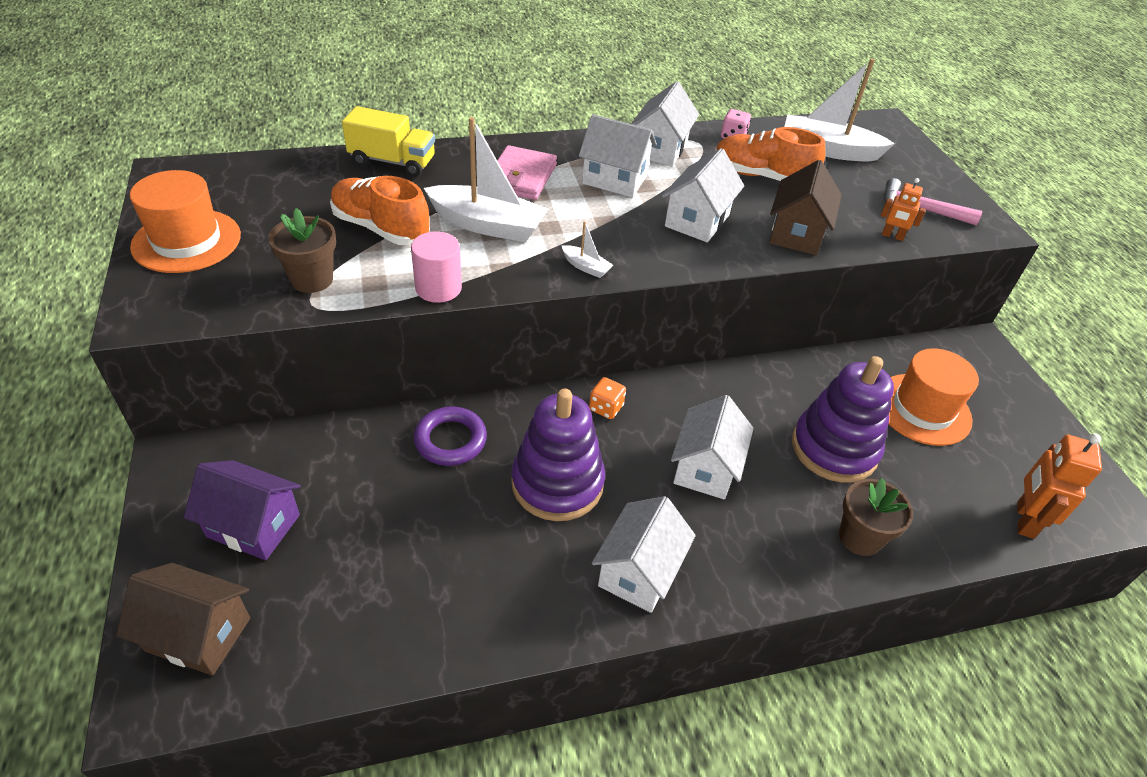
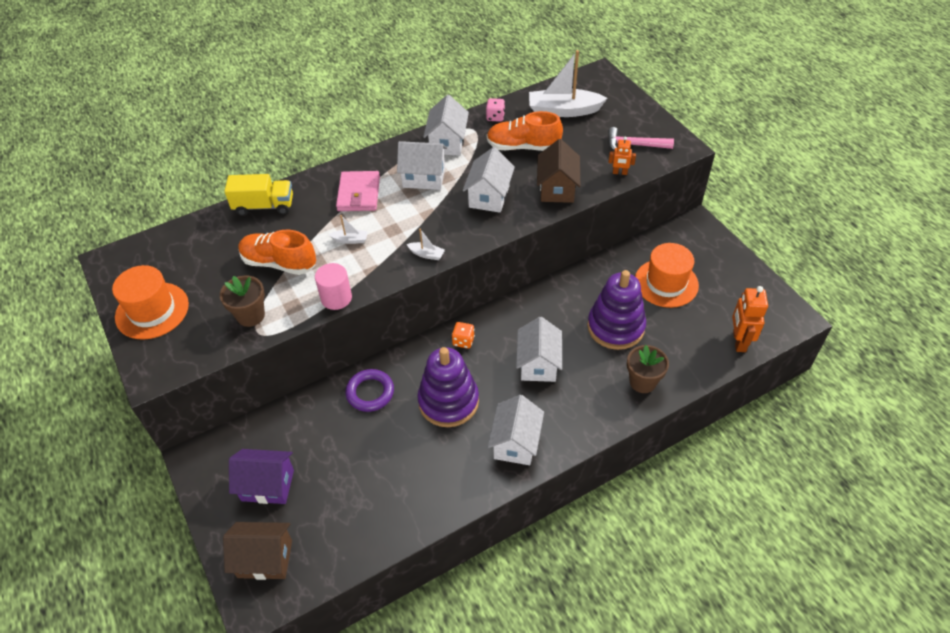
camera: 10 degrees left, 5 degrees up
(487, 225) = (350, 240): white boat -> white boat, size x0.44

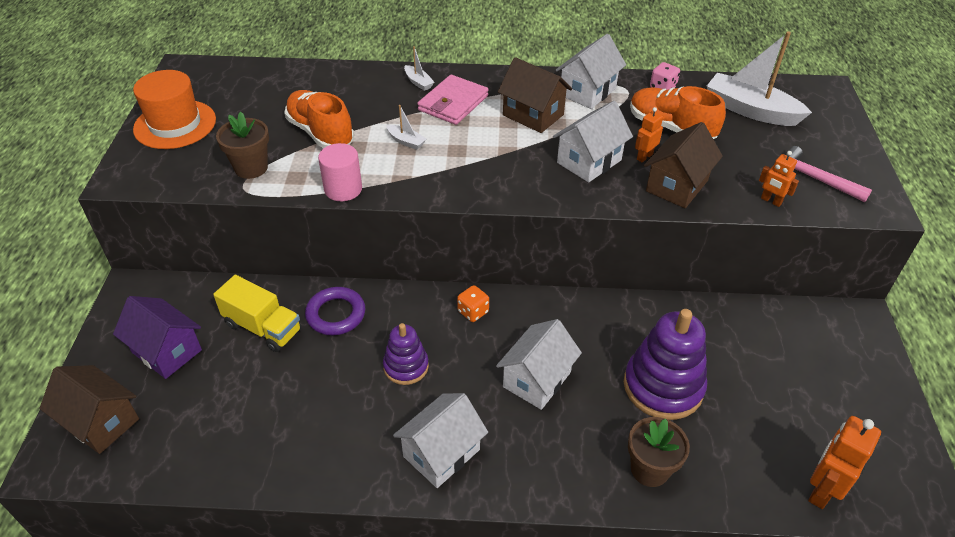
camera: 30 degrees right, 5 degrees down
(264, 206) = (354, 78): yellow truck -> yellow truck (263, 327)
(424, 178) = (533, 115): white house -> brown house
(426, 254) = (471, 189): white boat -> white boat (418, 82)
(448, 401) = (406, 366): purple stacking toy -> purple stacking toy, size x0.58
(522, 176) = (644, 157): none -> orange robot
(666, 283) = (768, 368): orange hat -> none

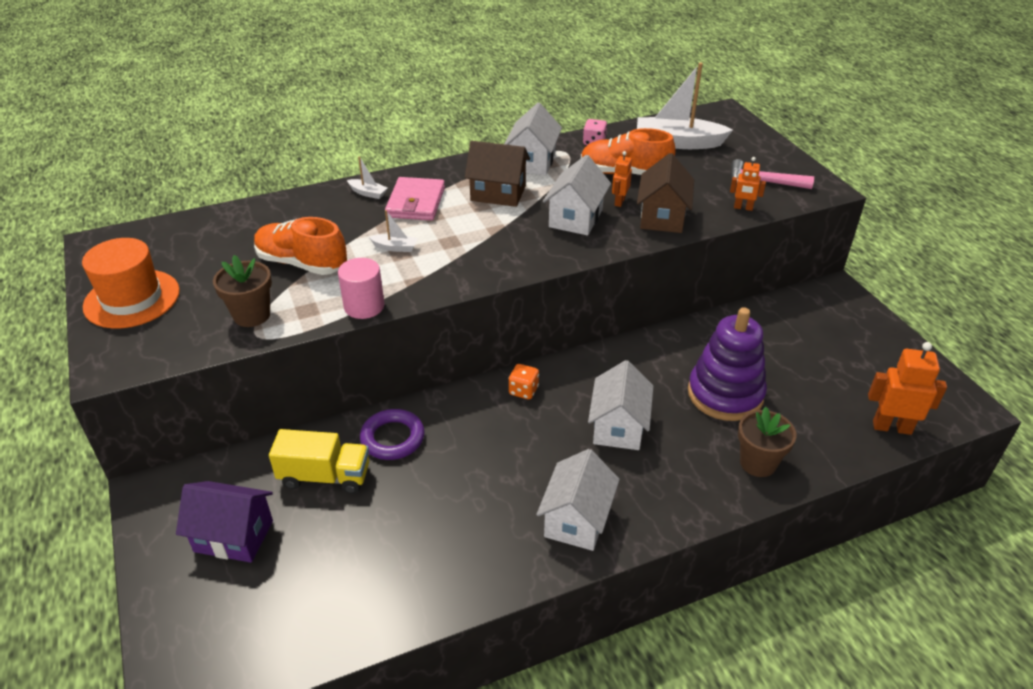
camera: 25 degrees left, 5 degrees down
(101, 422) = (206, 631): brown house -> none
(406, 366) = (493, 459): purple stacking toy -> none
(821, 490) = (891, 427): orange robot -> orange robot turned 90 degrees clockwise

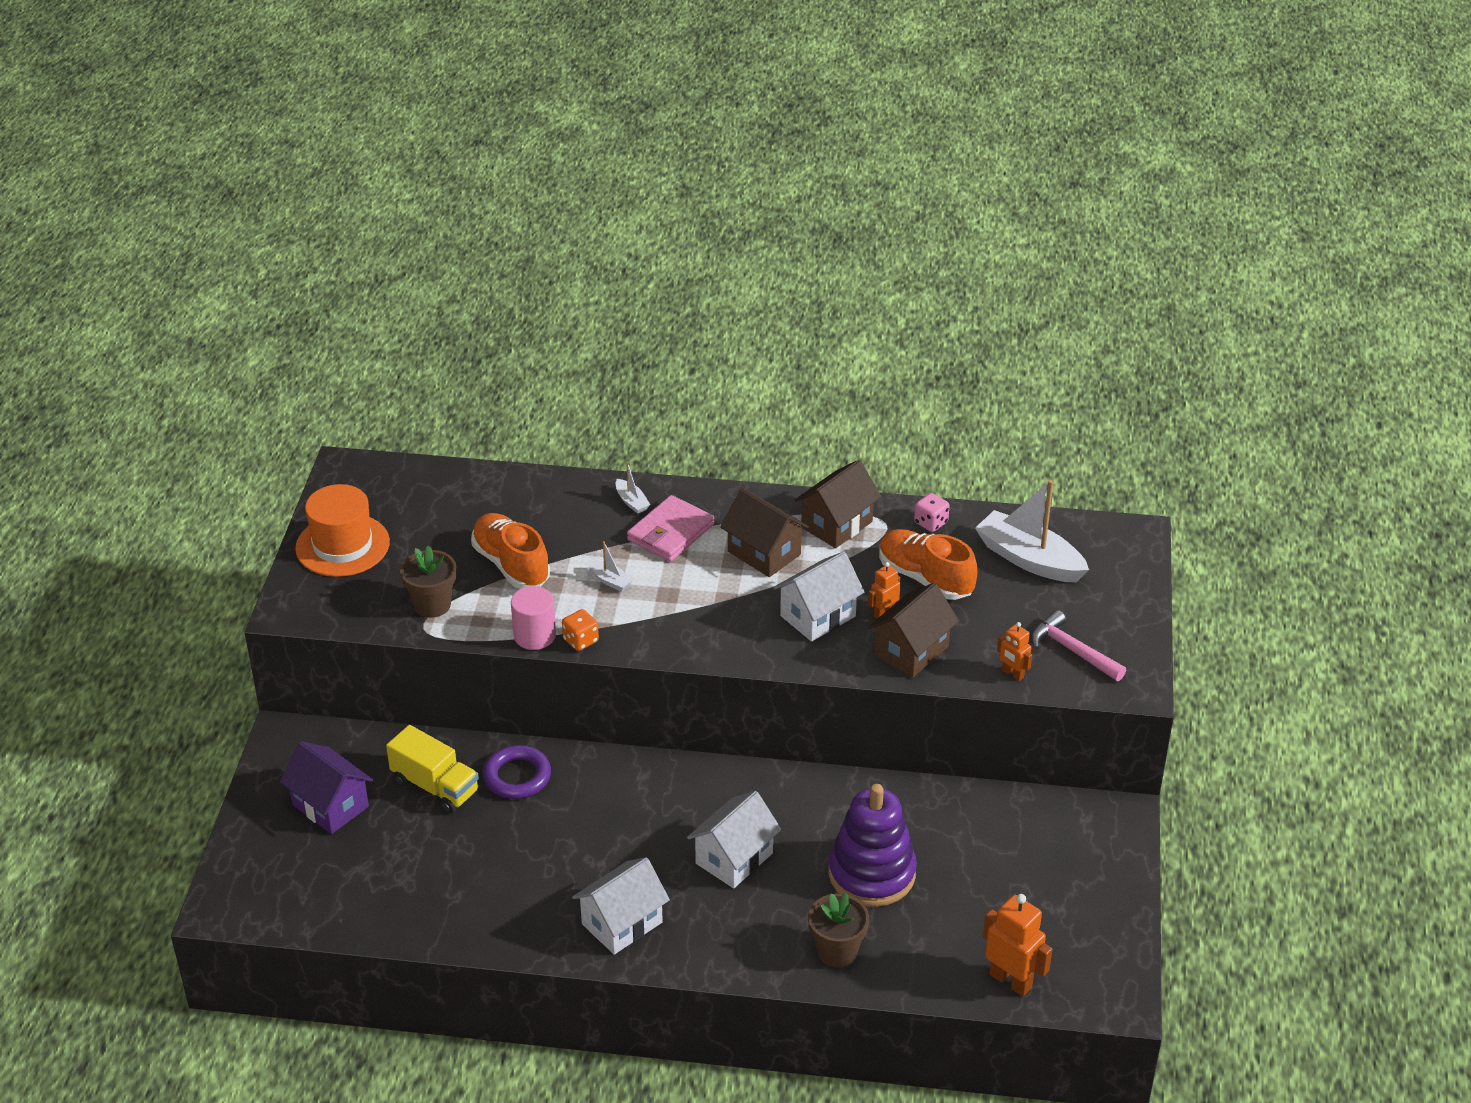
camera: 30 degrees right, 0 degrees up
(523, 391) = (673, 782): orange dice -> orange dice (580, 640)
(532, 162) = (836, 524): white house -> brown house

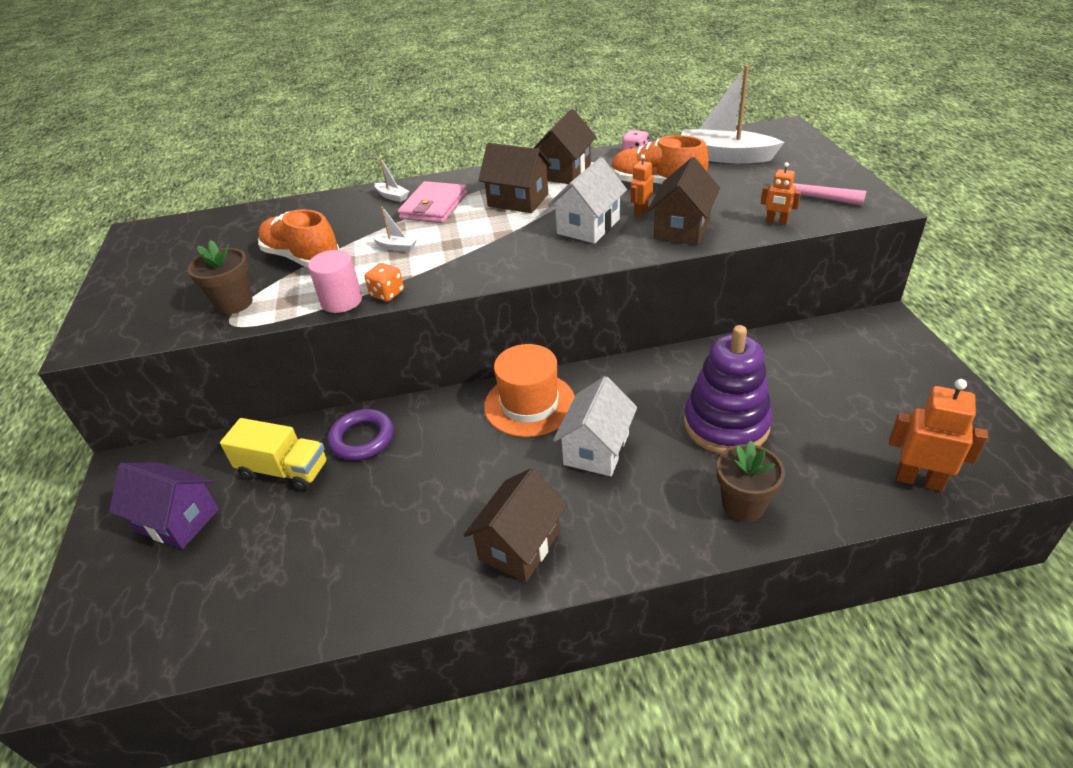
camera: 15 degrees left, 0 degrees up
(342, 545) = (138, 282): orange hat -> orange hat (529, 404)
(622, 923) = (519, 545): white house -> brown house

